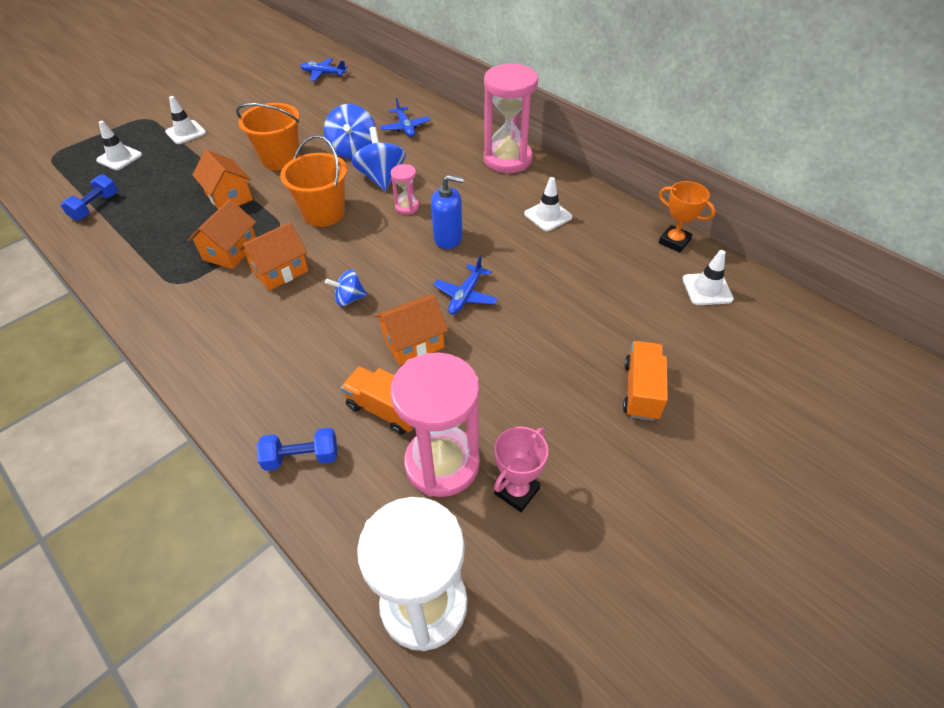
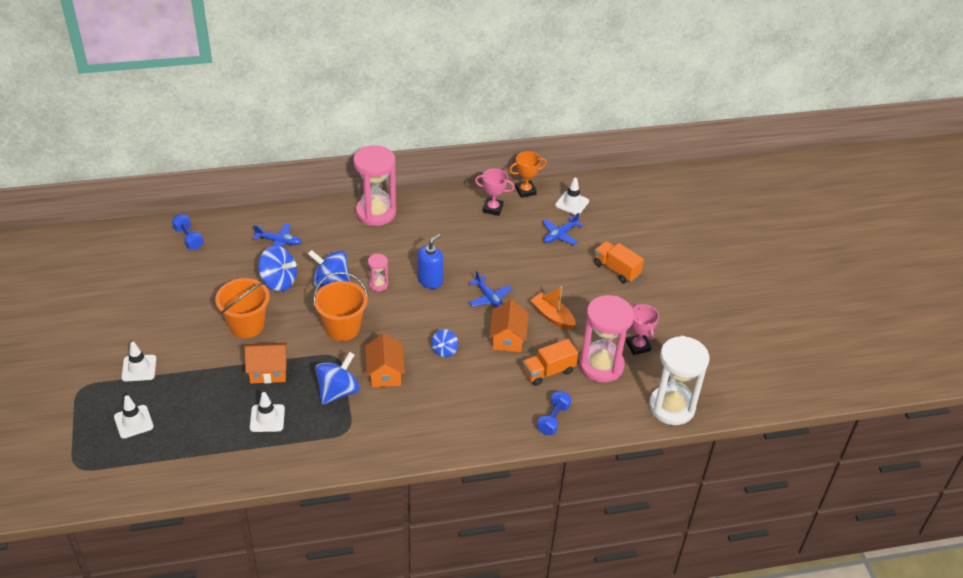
camera: 60 degrees left, 5 degrees down
(95, 207) = (197, 454): blue dumbbell -> blue dumbbell (189, 238)
(230, 251) = (338, 391): orange house -> blue spinning top
(323, 74) = (139, 252): blue plane -> blue plane (560, 235)
(489, 366) = (552, 316): none -> orange boat
(548, 216) = (452, 227): white traffic cone -> white traffic cone (267, 418)
(612, 231) = (493, 208): none -> pink trophy

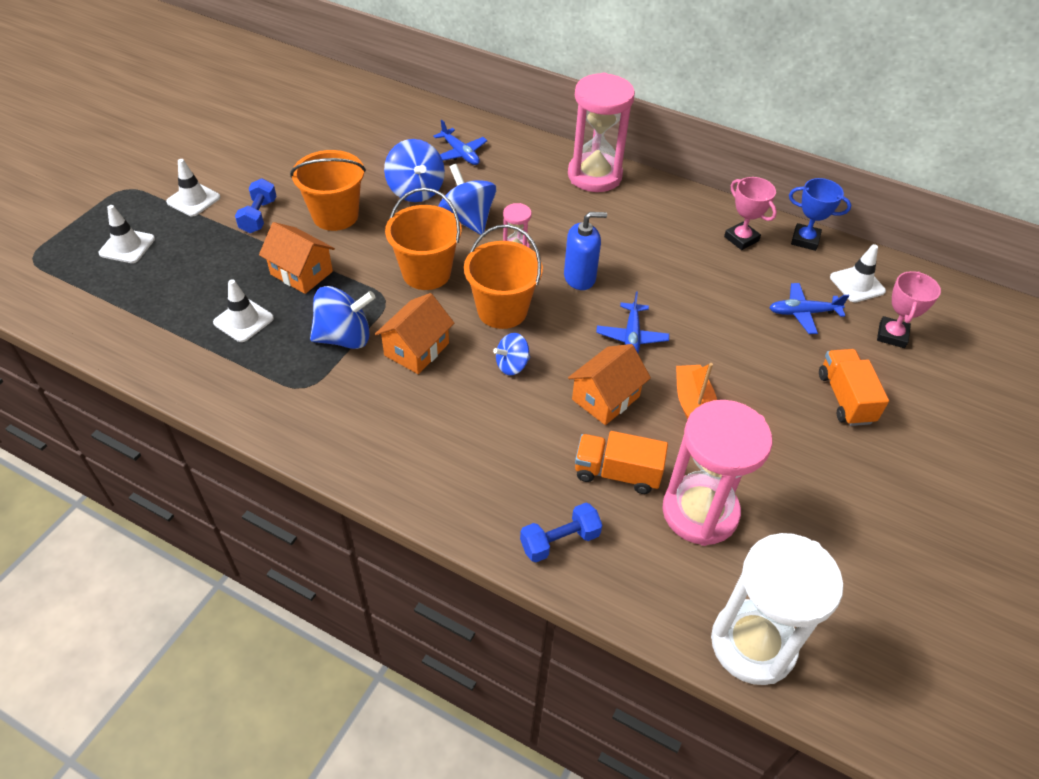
camera: 40 degrees right, 5 degrees up
(189, 238) = (378, 108): blue dumbbell -> blue dumbbell (258, 216)
(408, 324) = (502, 310): none -> orange bucket
(525, 191) = (805, 240): orange trophy -> blue trophy
(638, 346) = (781, 520): pink trophy -> pink trophy (892, 335)

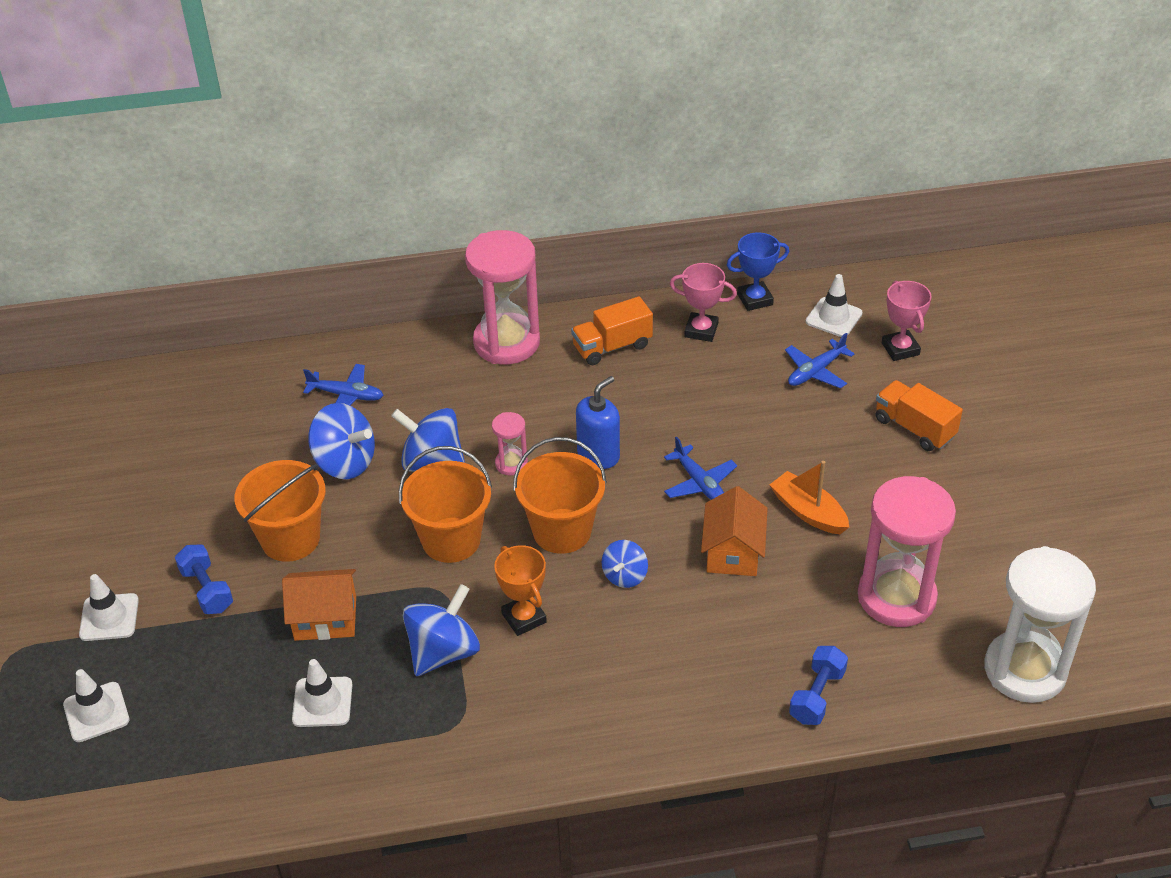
camera: 35 degrees left, 5 degrees down
(416, 349) = (524, 618): orange house -> orange trophy
(617, 473) = (805, 609): orange truck -> orange truck (612, 346)

